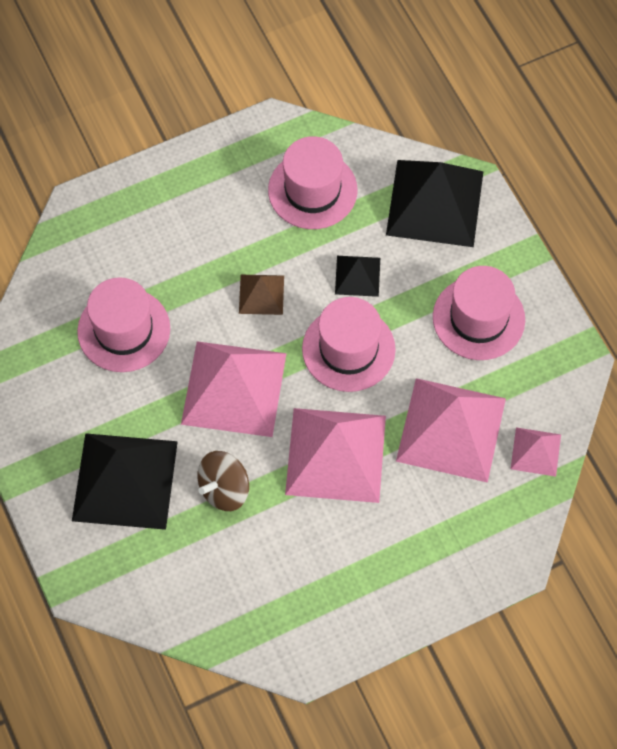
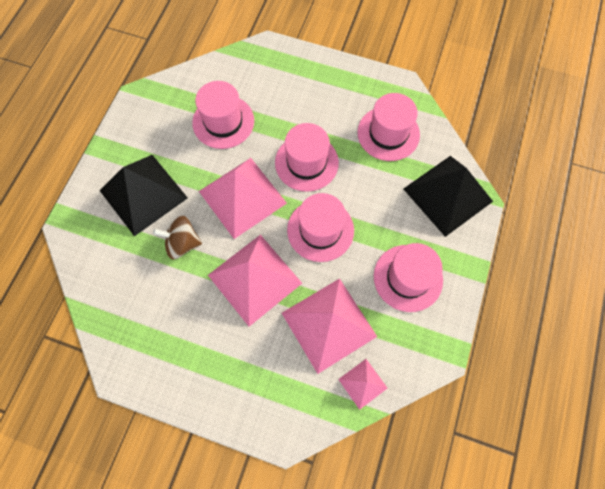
camera: 45 degrees right, 5 degrees up
(261, 294) = (306, 162): brown pyramid -> pink hat
(357, 276) = (365, 196): black pyramid -> none

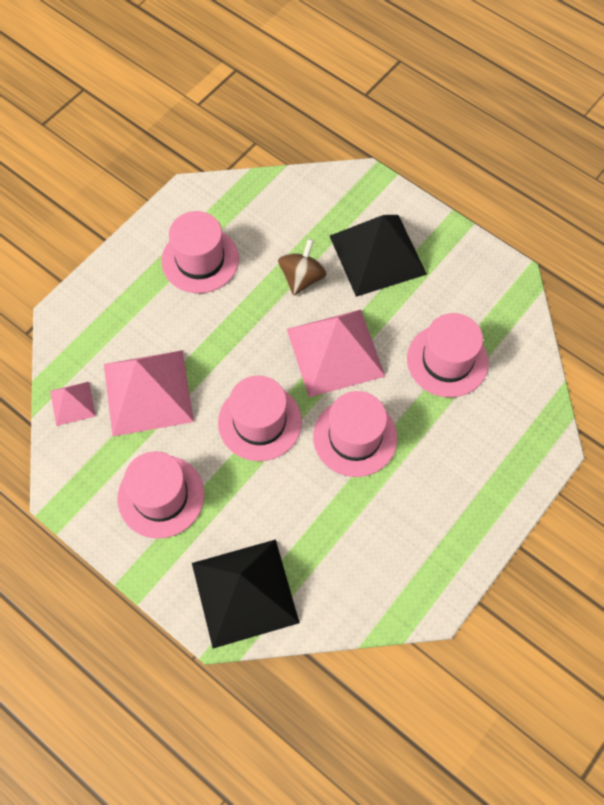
camera: 110 degrees right, 5 degrees down
(255, 279) = (231, 336): pink pyramid -> none
(388, 133) = (361, 554): pink hat -> pink hat (200, 260)

